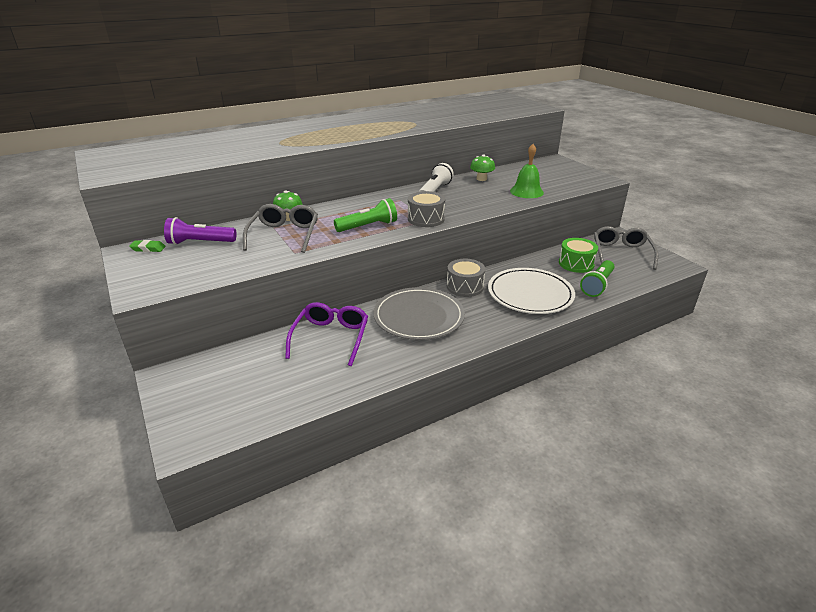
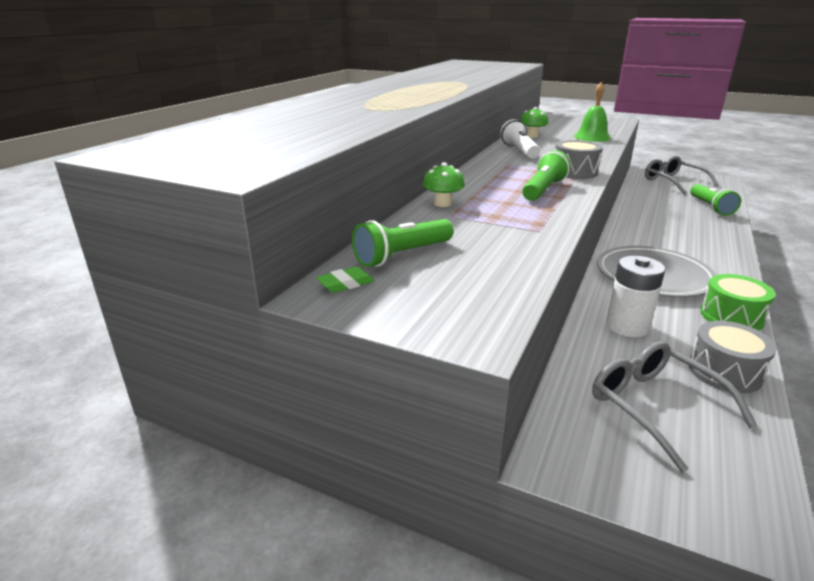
camera: 35 degrees left, 5 degrees down
(200, 242) = (402, 255): purple flashlight -> green flashlight
(284, 235) = (482, 219): grey glasses -> grey glasses (654, 406)
(331, 337) = (627, 326): purple glasses -> white battery
(465, 286) = (630, 239): grey drum -> grey drum (724, 372)
(530, 294) = (686, 228): white plate -> none
(576, 264) = (663, 197): green drum -> green drum (731, 317)

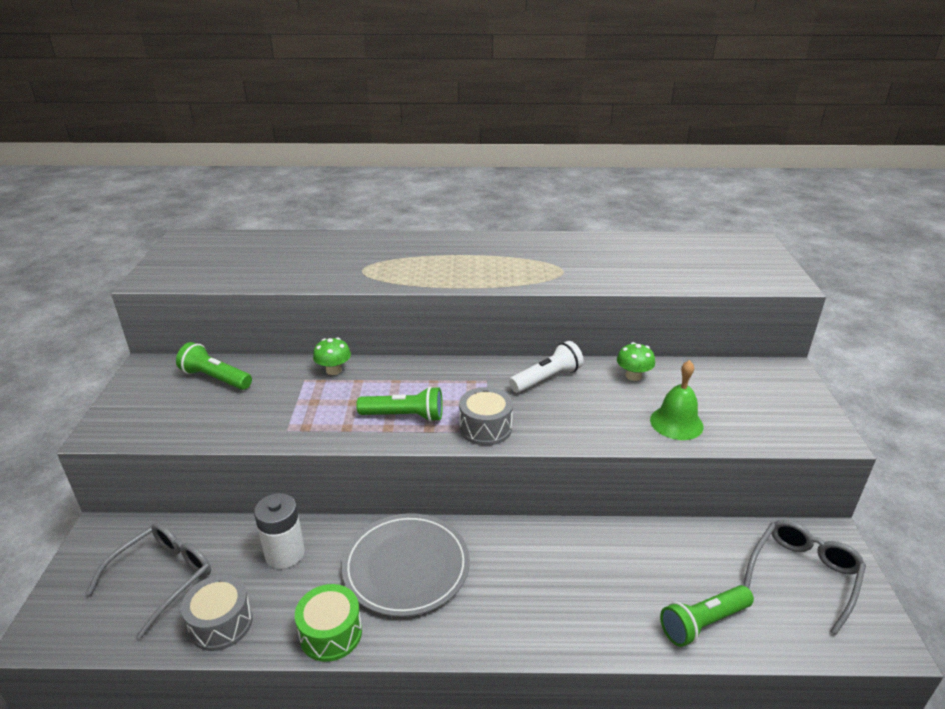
camera: 65 degrees right, 5 degrees up
(345, 284) = (165, 370): green eraser -> none

